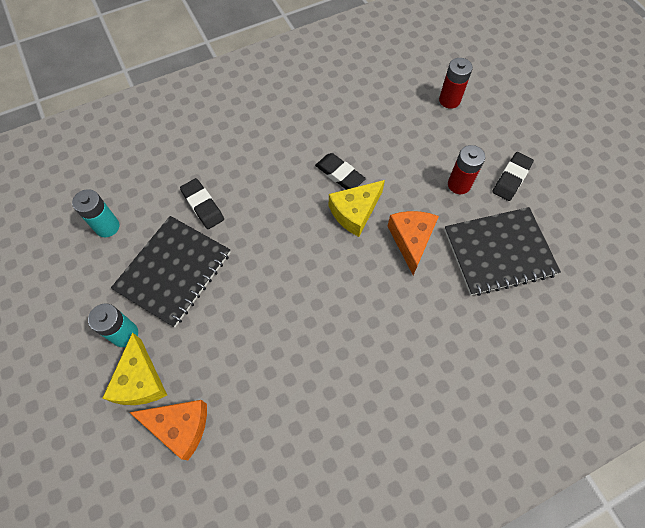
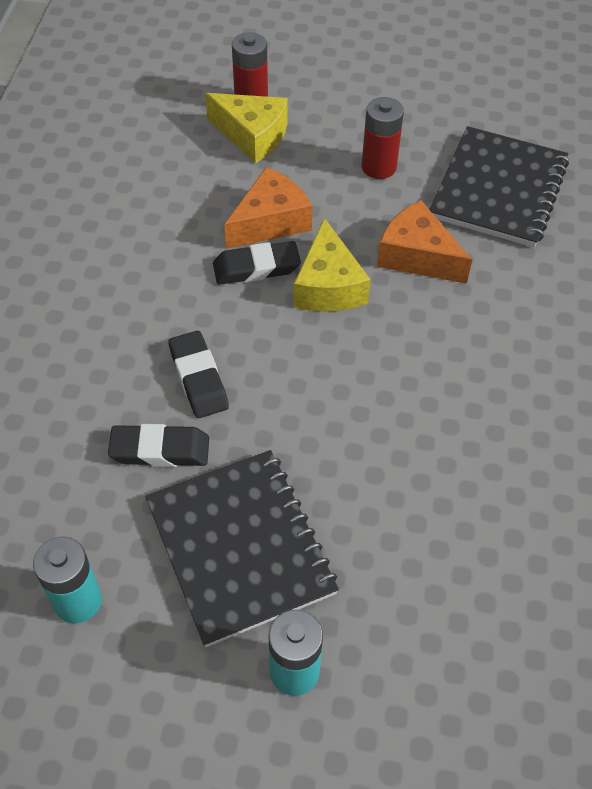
camera: 55 degrees left, 10 degrees down
(140, 380) = (388, 688): yellow cheese -> yellow cheese (252, 135)
(180, 426) = (497, 669): orange cheese -> orange cheese (270, 221)
(511, 178) = (412, 120): black eraser -> black eraser (198, 378)

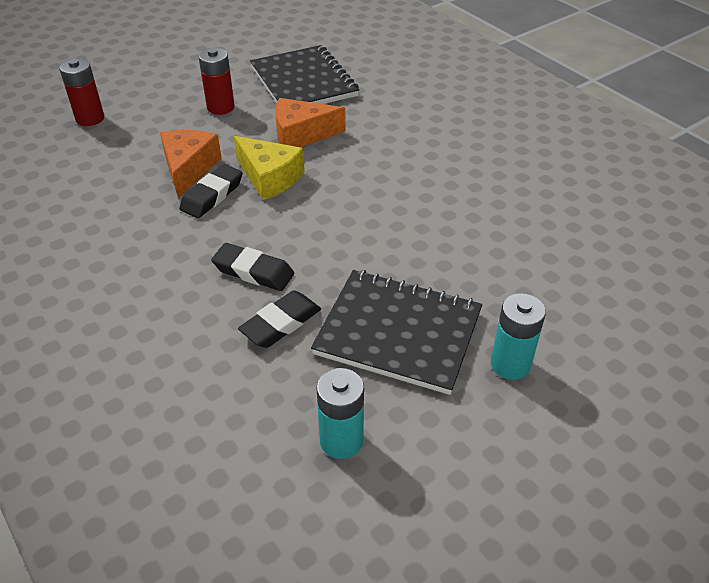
camera: 45 degrees left, 10 degrees down
(252, 135) = (115, 134): yellow cheese -> none

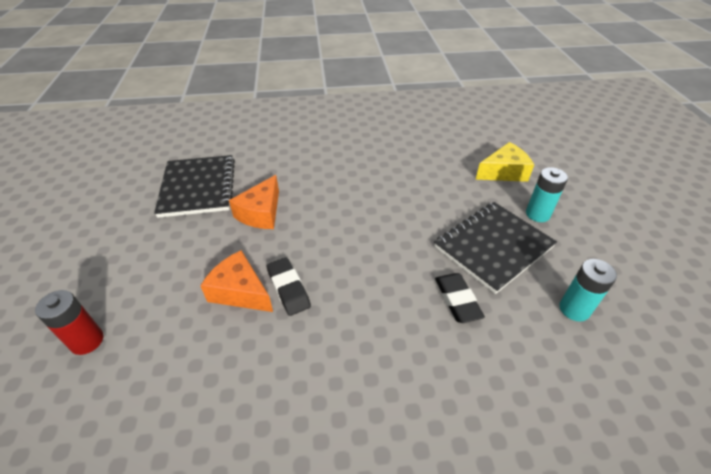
camera: 60 degrees left, 0 degrees up
(220, 107) = (177, 243): red battery -> none
(253, 271) = (395, 295): black eraser -> none
(269, 177) = (295, 248): yellow cheese -> yellow cheese (504, 172)
(304, 82) = (198, 187): black notebook -> black notebook turned 75 degrees clockwise

